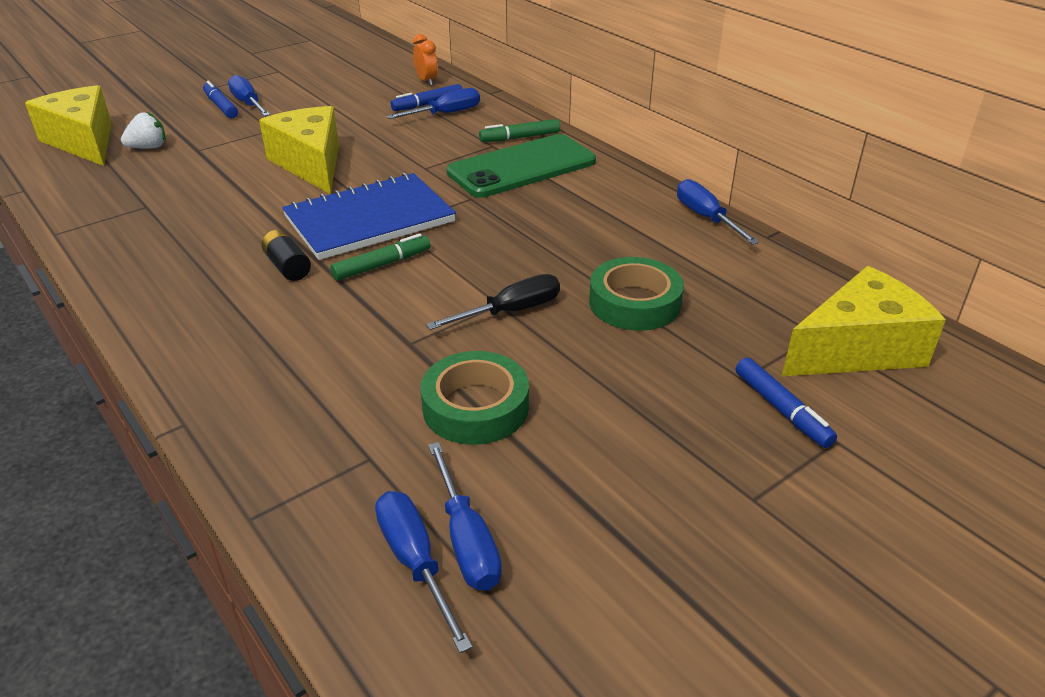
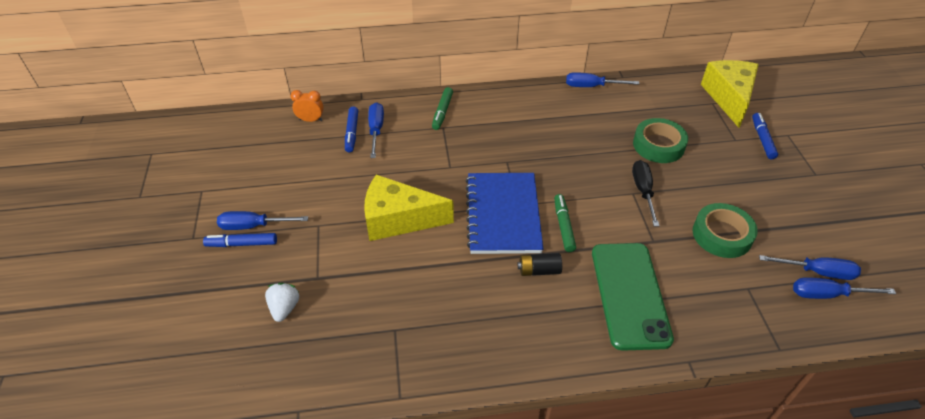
camera: 60 degrees left, 10 degrees up
(84, 141) = (230, 352): yellow cheese -> none
(522, 167) = (483, 126): green phone -> green phone (630, 294)
(782, 409) = (762, 139): blue marker -> blue marker turned 90 degrees counterclockwise

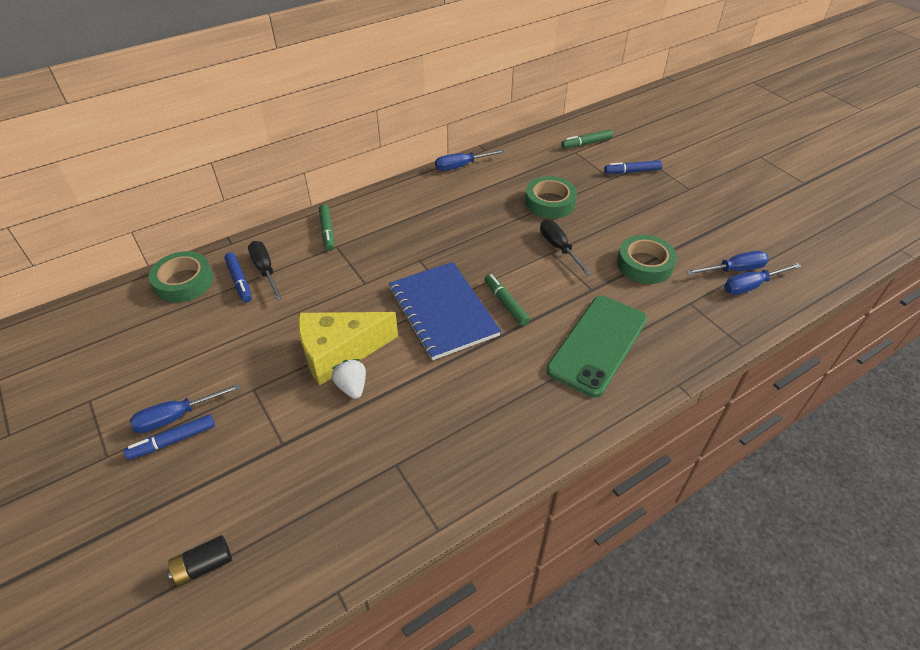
camera: 25 degrees left, 0 degrees up
(284, 308) = (262, 490): white strawberry -> white strawberry (352, 387)
(310, 120) = (184, 282): orange clock -> green tape
(376, 130) = (265, 270): blue screwdriver -> black screwdriver
(539, 270) = (505, 352): black battery -> black battery (204, 566)
(630, 294) = (598, 345): green phone -> green phone turned 60 degrees clockwise
(729, 98) = (586, 143): yellow cheese -> green marker
(762, 139) = (632, 171): blue marker -> blue marker turned 75 degrees counterclockwise

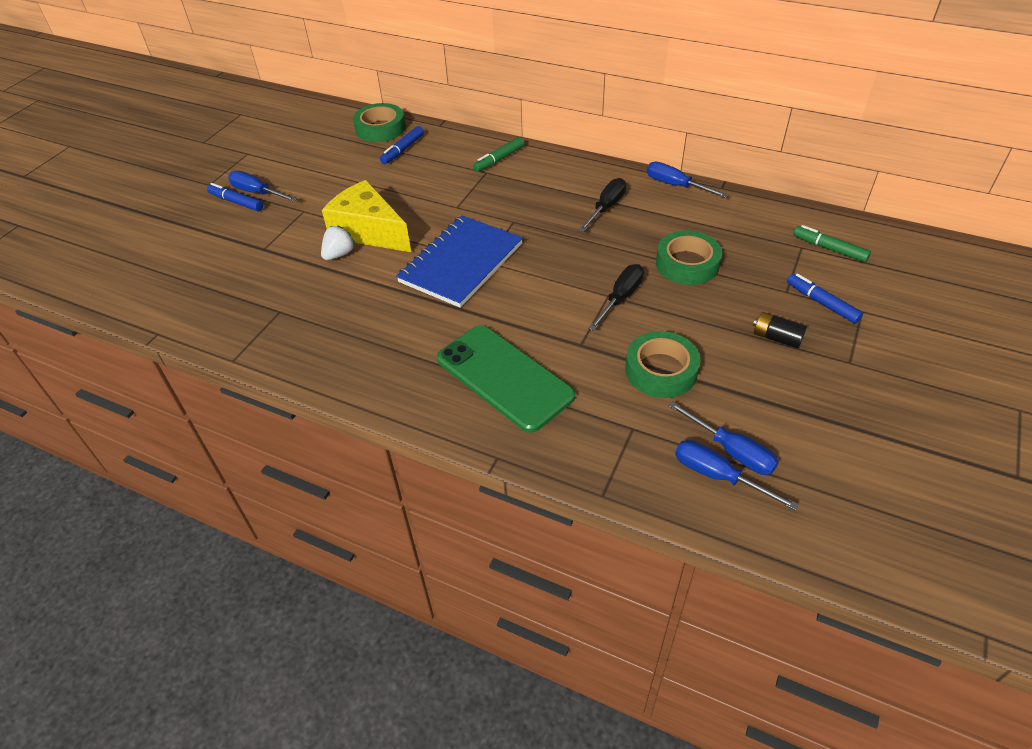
camera: 60 degrees right, 0 degrees up
(204, 566) = (149, 266): black battery -> black battery (776, 338)
(265, 270) = (425, 154): black screwdriver -> black screwdriver (606, 207)
(505, 303) = (506, 295): green marker -> none
(598, 345) = (504, 377): green phone -> green phone turned 45 degrees clockwise

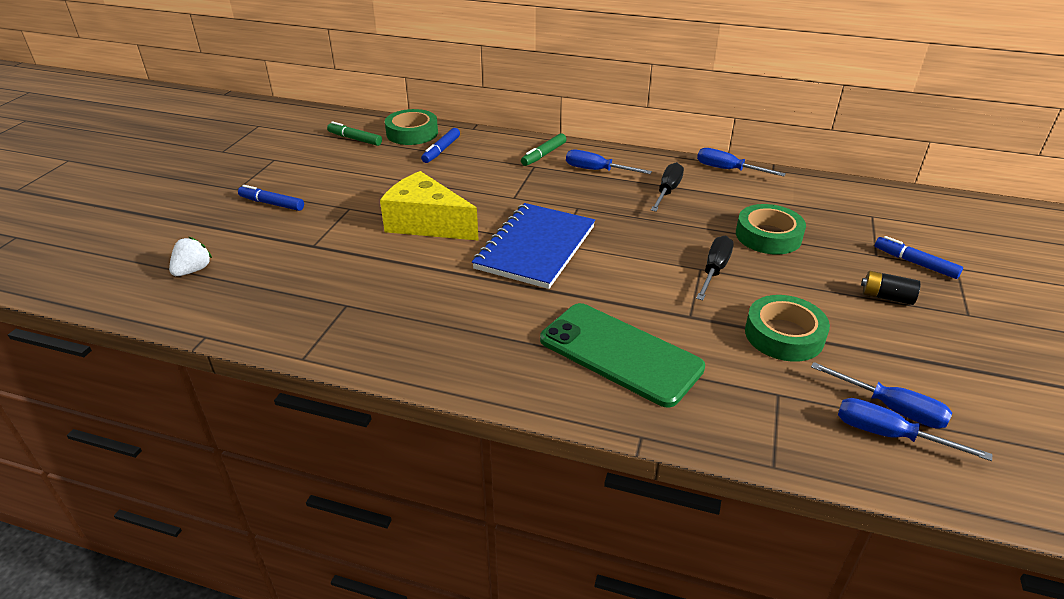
camera: 10 degrees left, 10 degrees down
(257, 192) = (293, 194): blue screwdriver -> blue screwdriver (596, 170)
(339, 254) = (400, 246): white strawberry -> white strawberry (193, 270)
(829, 249) = (899, 216): green marker -> green marker (355, 139)

